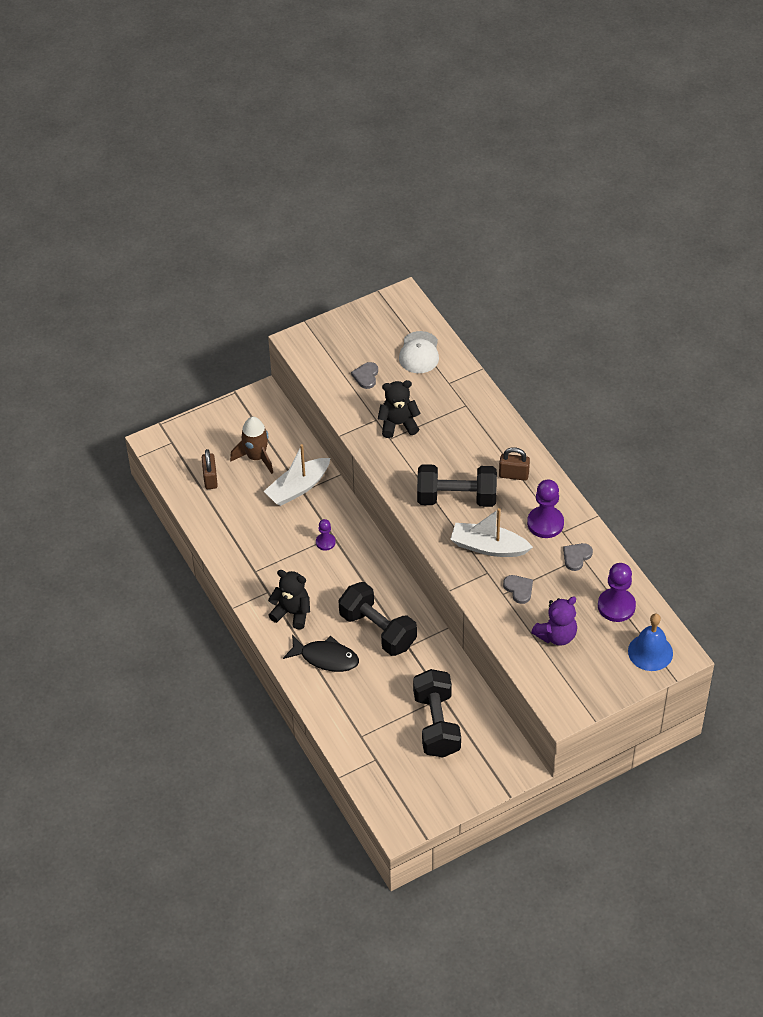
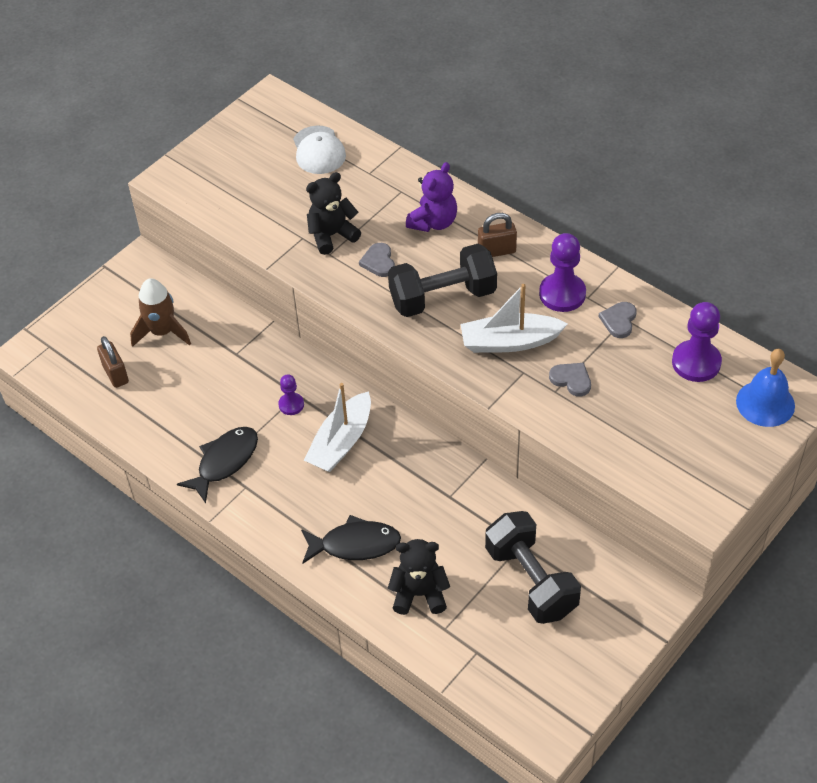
camera: 20 degrees left, 0 degrees up
(260, 569) = (225, 462): none -> black fish
(292, 613) = (288, 503): black teddy bear -> black teddy bear (419, 594)
(298, 488) = (229, 352): white boat -> white boat (341, 442)
(366, 376) = (267, 193): grey heart -> grey heart (378, 262)
(378, 630) = (403, 489): black dumbbell -> none
(556, 635) = (645, 420): purple teddy bear -> purple teddy bear (433, 222)

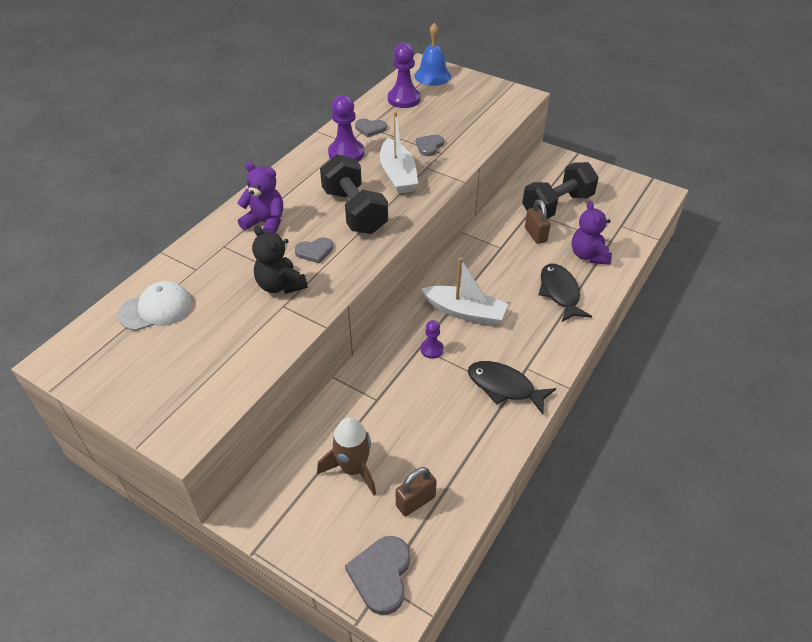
camera: 100 degrees left, 5 degrees down
(57, 346) = (381, 575): none -> grey heart
(419, 594) = (588, 255): black teddy bear -> purple teddy bear
(497, 251) = (301, 187): brown padlock -> brown padlock (535, 235)

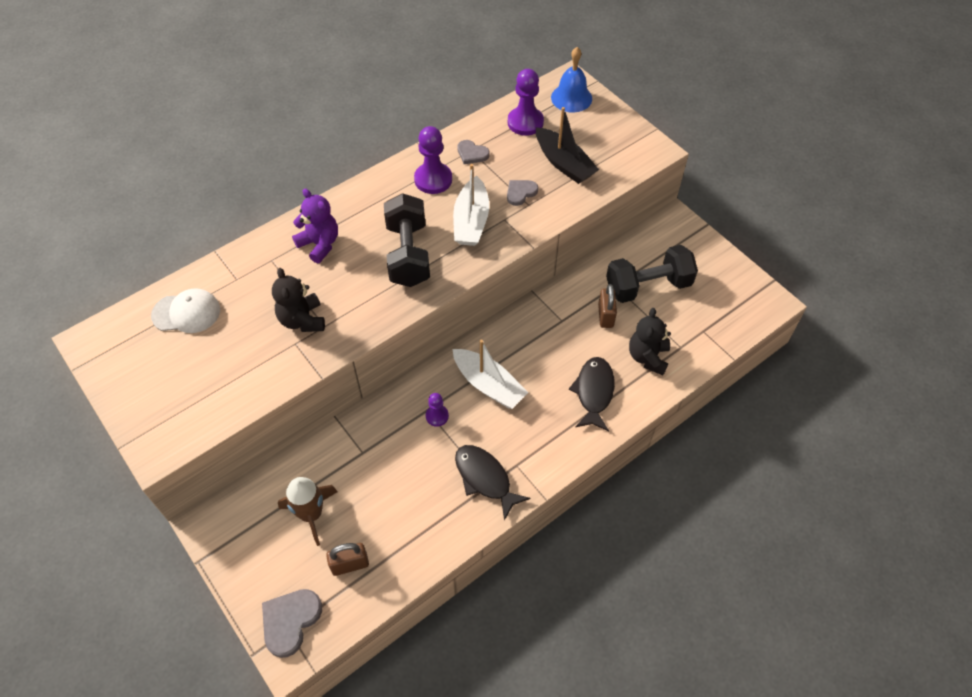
camera: 20 degrees right, 10 degrees up
(314, 251) = (349, 291): grey heart -> none
(454, 119) = (564, 163): none -> black boat
(588, 255) = (648, 357): purple teddy bear -> black teddy bear

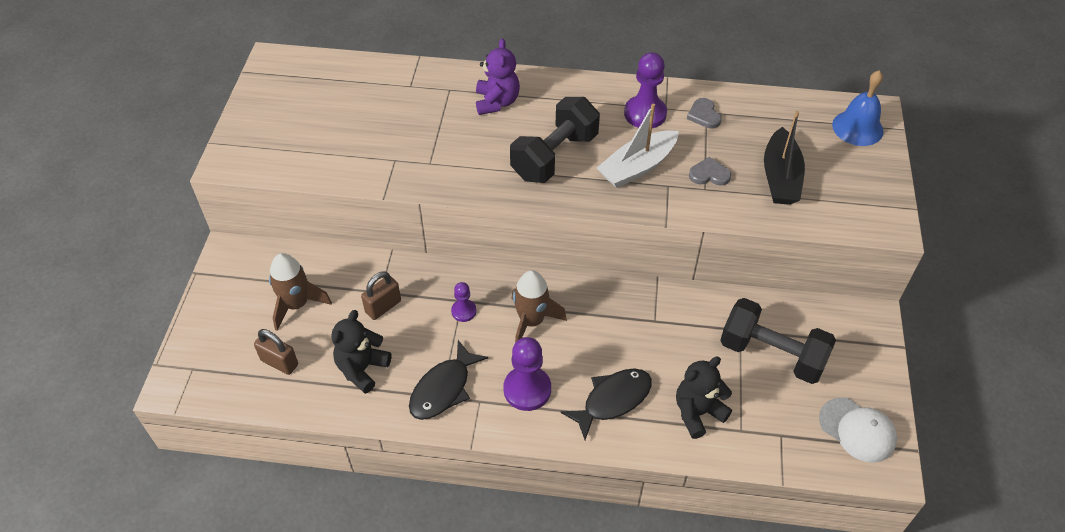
camera: 45 degrees right, 5 degrees down
(186, 313) = (351, 85): white cap -> white cap (857, 430)
(290, 621) = (200, 364): grey heart -> none
(302, 320) = (419, 147): black teddy bear -> black teddy bear (362, 369)
(485, 478) = (443, 389): black fish -> black fish turned 150 degrees counterclockwise
(489, 385) = (531, 321): white boat -> brown rocket
(525, 122) = (785, 121): purple pawn -> purple pawn (527, 389)
(605, 316) = (700, 347): brown padlock -> brown padlock (383, 307)

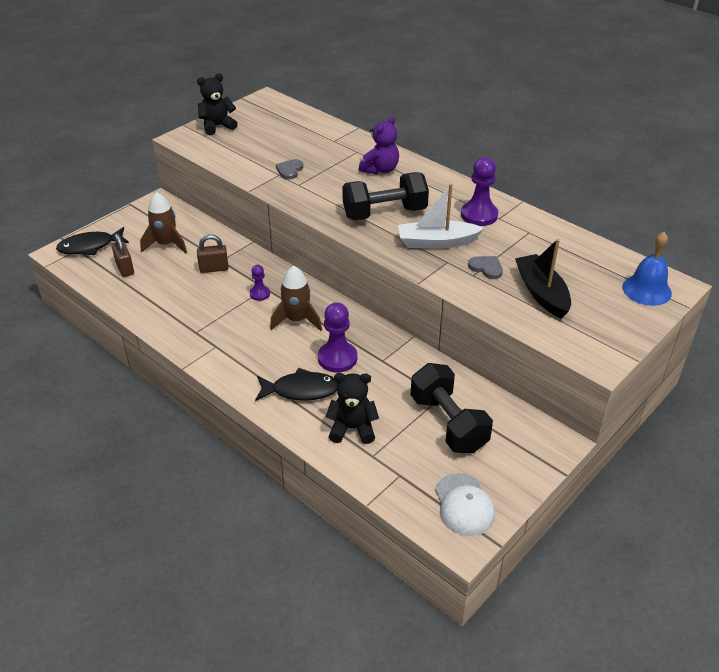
camera: 35 degrees right, 10 degrees down
(362, 369) = (166, 294): black teddy bear -> black teddy bear (217, 126)
(443, 389) = (201, 328): black fish -> black fish (90, 247)
(527, 389) = (252, 355): purple pawn -> purple pawn (337, 358)
(704, 115) = (524, 233): grey heart -> grey heart (289, 170)
(780, 177) = (541, 293): black boat -> black boat turned 120 degrees clockwise

